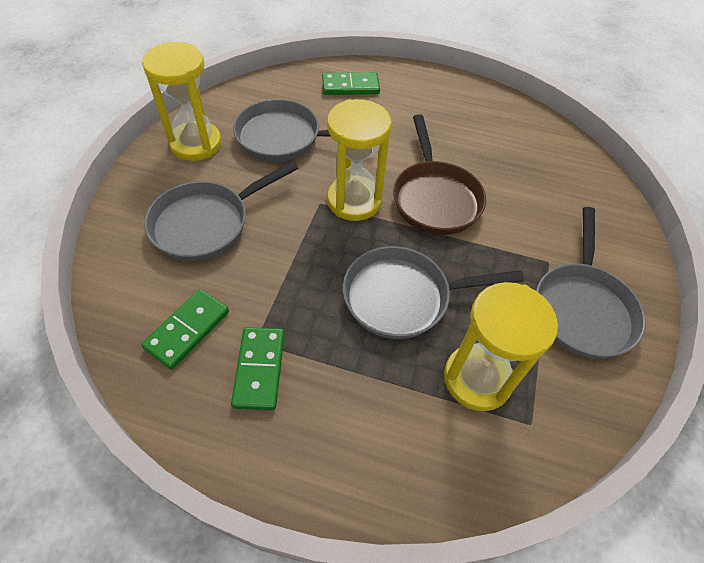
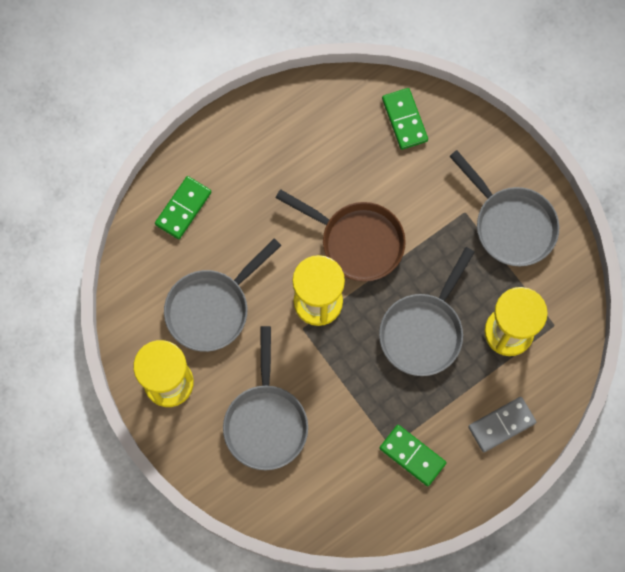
camera: 50 degrees left, 20 degrees up
(187, 330) = (352, 483): green domino -> green domino (404, 120)
(367, 444) = (501, 424): none -> grey domino

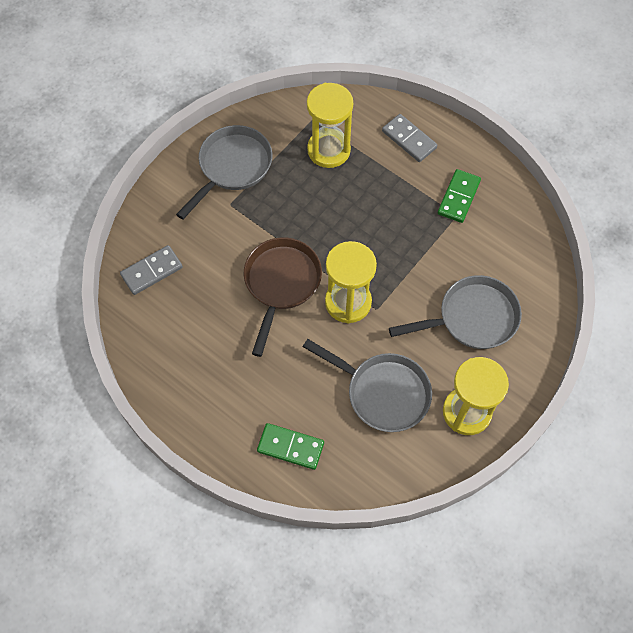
camera: 105 degrees left, 10 degrees down
(404, 120) = (152, 271): green domino -> grey domino
(423, 331) = (348, 212): grey pan -> none

